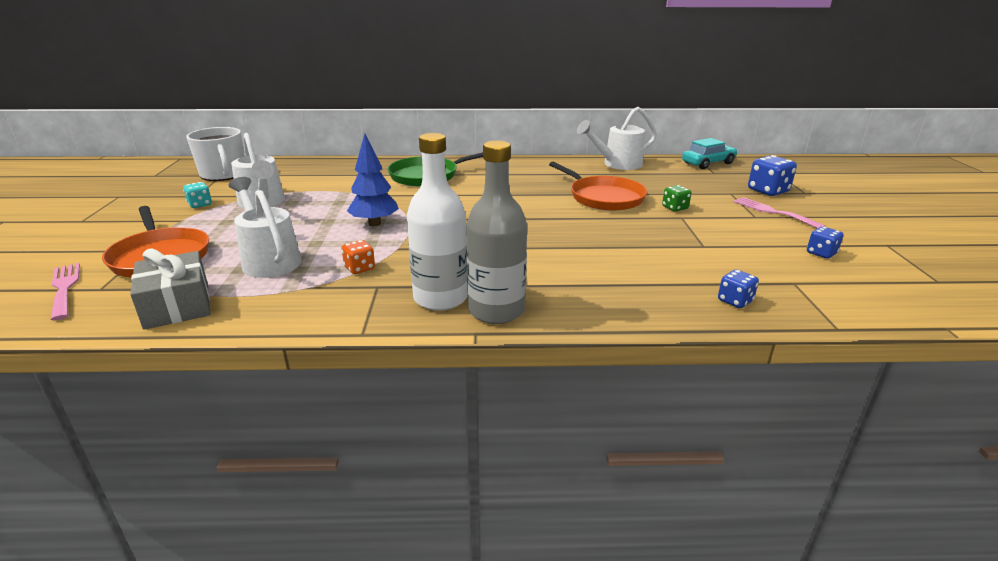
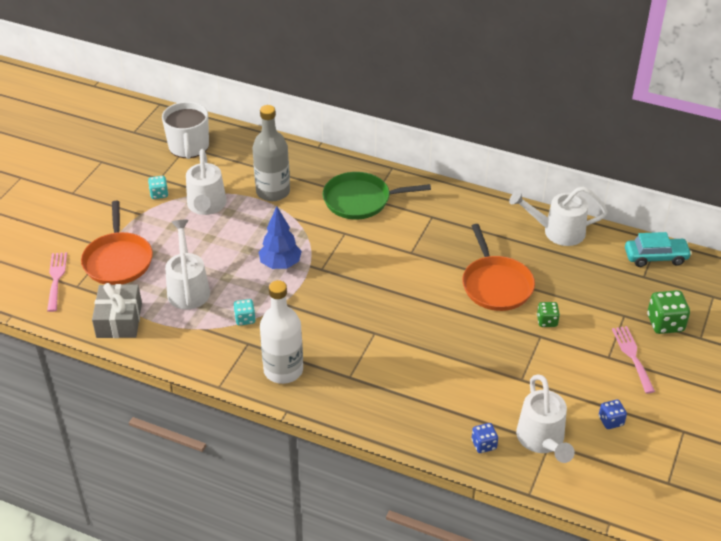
camera: 25 degrees right, 15 degrees up
(359, 268) = (245, 319): orange dice -> turquoise dice
(496, 310) = (312, 395): grey bottle -> grey bottle (273, 192)
(768, 191) = (665, 323): blue dice -> green dice
(785, 282) = (542, 440): none -> white watering can

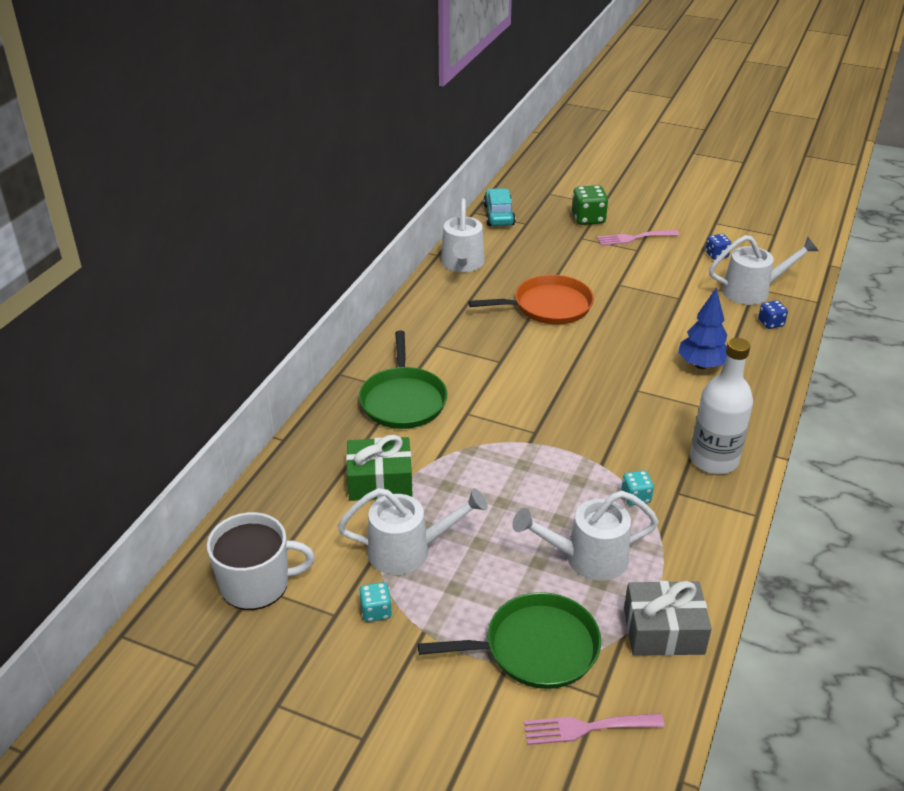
camera: 90 degrees left, 5 degrees down
(118, 260) = (535, 648): orange pan -> green pan
(273, 192) = (380, 481): grey bottle -> green gift
(280, 264) = (530, 468): blue tree -> blue tree (701, 365)
(547, 321) = (597, 279): green dice -> none

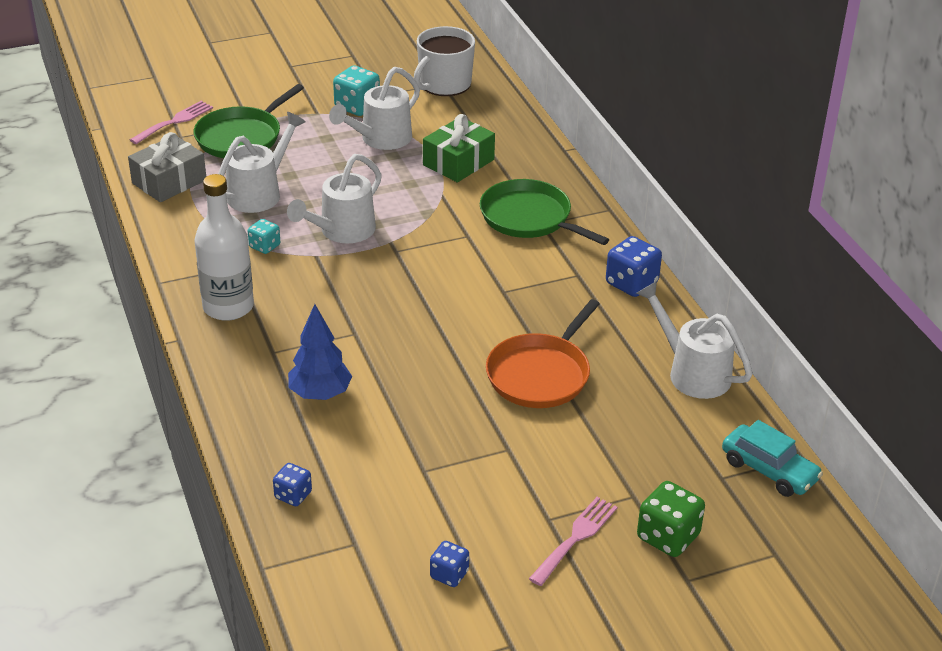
camera: 135 degrees right, 0 degrees up
(376, 611) = (357, 107): turquoise dice -> turquoise dice, size x1.66
(413, 321) = (631, 283): none -> blue dice
(753, 291) = (352, 536): white watering can -> white watering can (341, 231)

